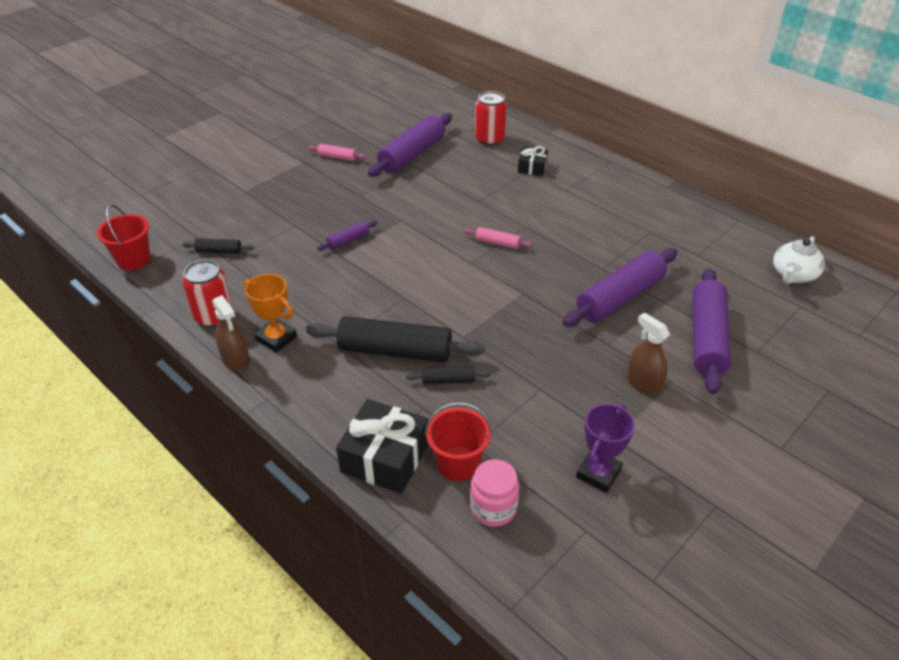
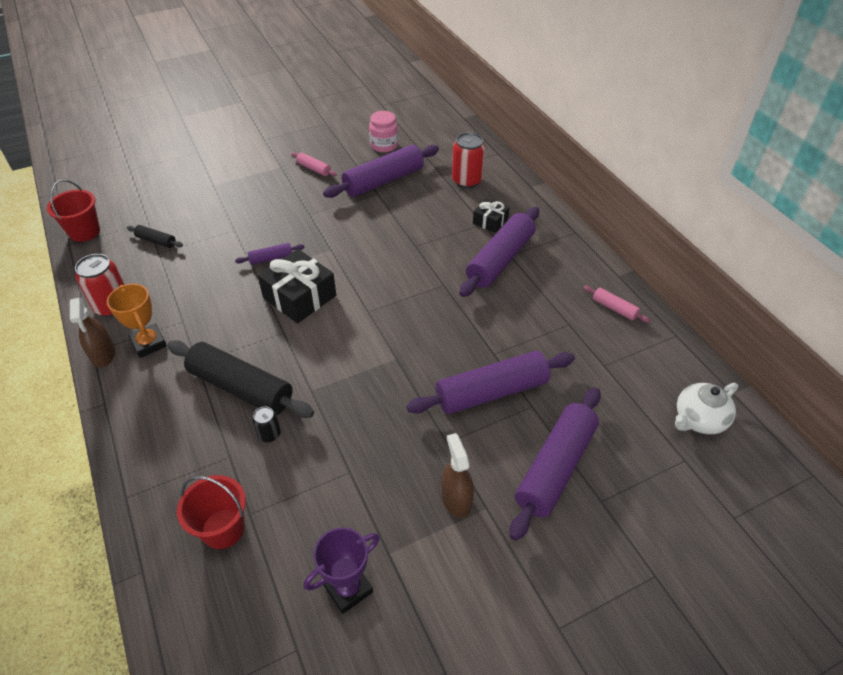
camera: 20 degrees right, 5 degrees up
(385, 458) = (163, 499): black gift -> black gift (299, 296)
(448, 380) = (269, 434): black rolling pin -> black can
(493, 508) = (225, 590): pink jar -> pink jar (384, 145)
(497, 243) = (406, 297): pink rolling pin -> pink rolling pin (614, 308)
(561, 196) = (500, 260): none -> purple rolling pin

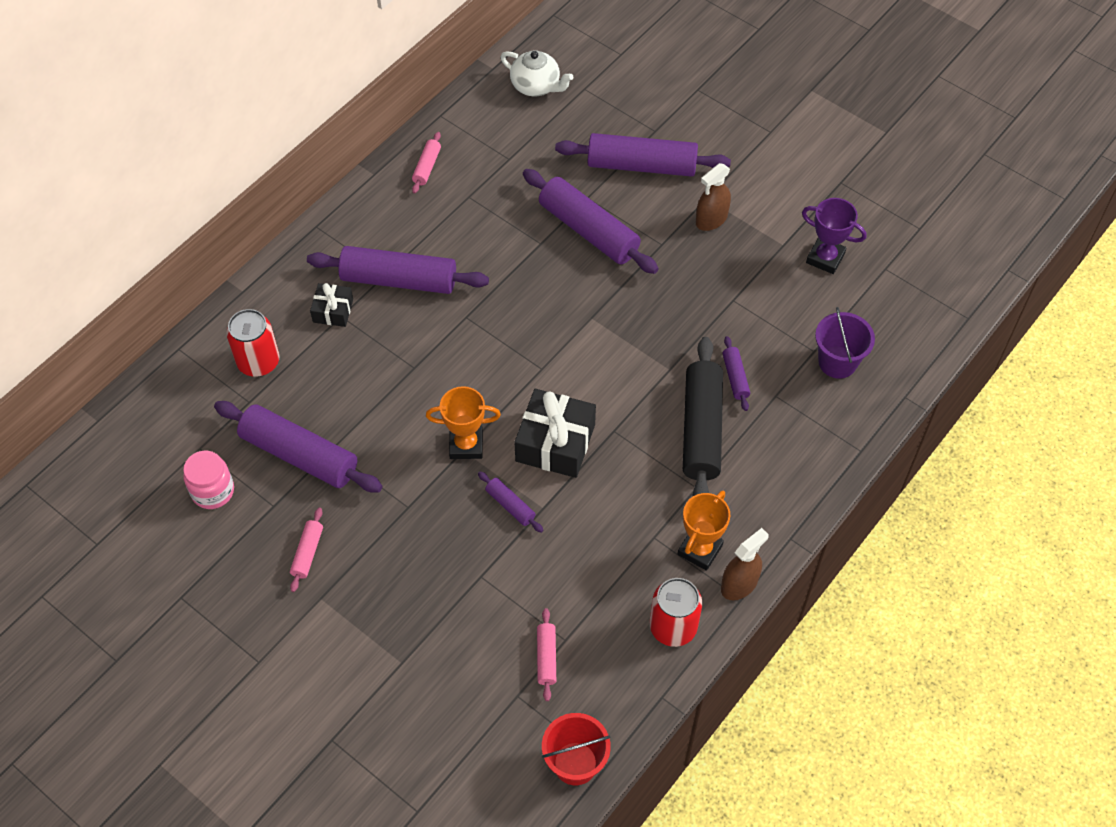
camera: 115 degrees left, 10 degrees up
(156, 241) = (546, 657): black rolling pin -> pink rolling pin
(223, 529) = (837, 362): red bucket -> purple bucket
(269, 434) = (735, 377): black can -> purple rolling pin
(334, 252) = (466, 445): none -> orange trophy

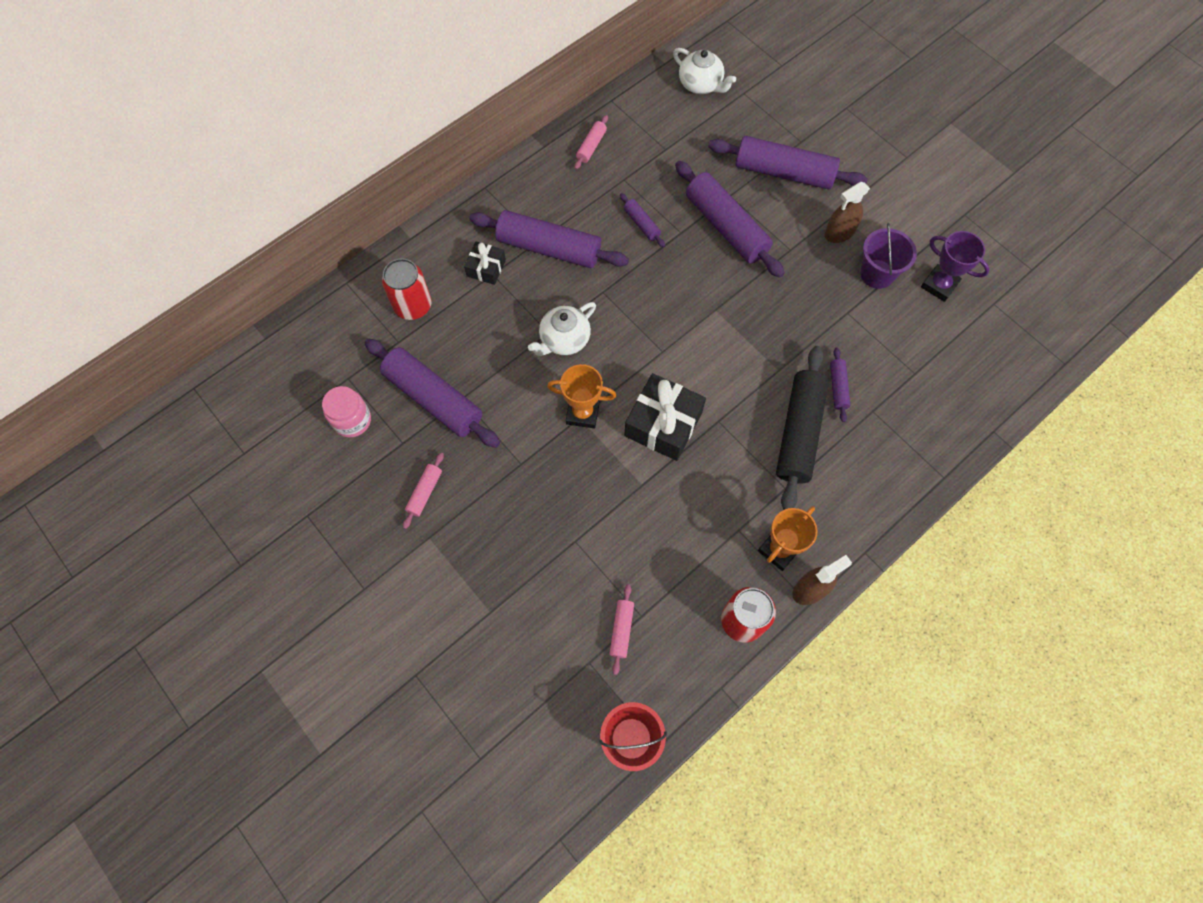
camera: 10 degrees right, 10 degrees up
(432, 373) = (564, 340): none -> white teapot
(510, 505) = (613, 477): purple rolling pin -> purple rolling pin (641, 224)
(837, 362) = (935, 387): purple bucket -> purple bucket (877, 274)

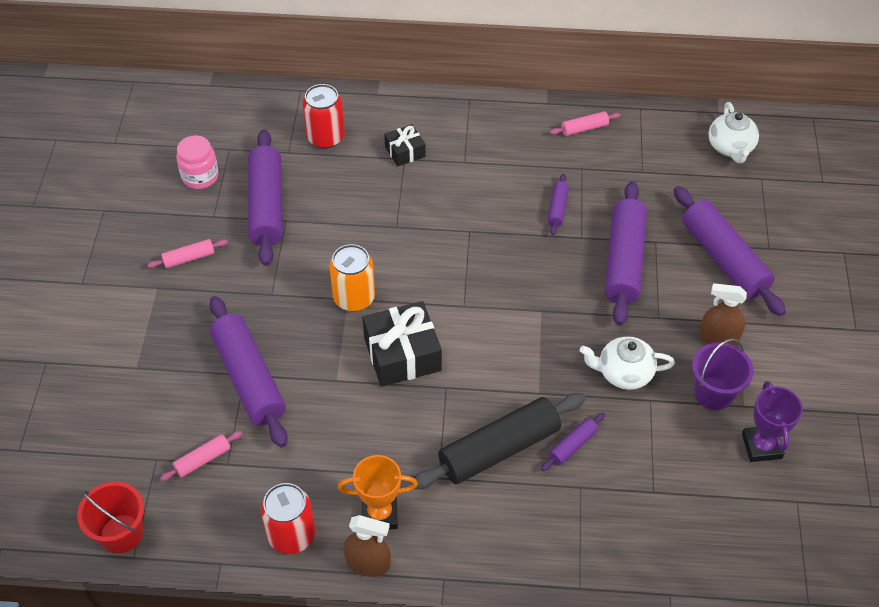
camera: 45 degrees right, 15 degrees down
(549, 248) = (466, 172): purple rolling pin -> purple rolling pin (249, 378)
(564, 340) = (401, 240): white teapot -> white teapot (623, 373)
(582, 413) = (354, 298): orange trophy -> orange can

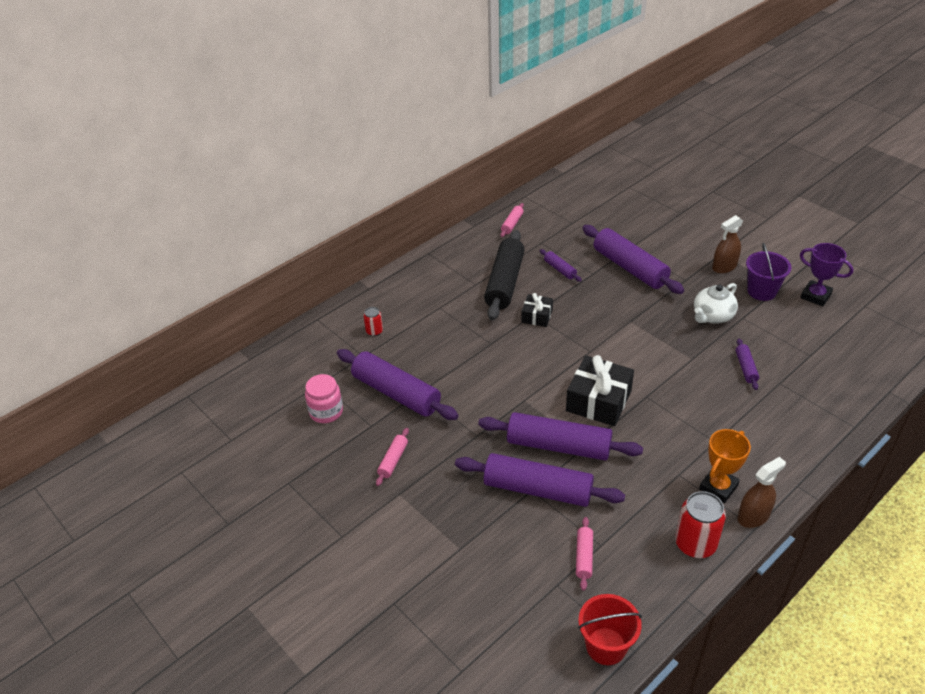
camera: 45 degrees left, 10 degrees down
(325, 137) = (374, 331): red can -> red can, size x0.53
(354, 298) = (527, 397): orange can -> none
(405, 151) = (434, 304): black gift -> black gift (537, 316)
(499, 449) = (718, 401): black rolling pin -> black rolling pin (505, 283)
(724, 259) = (671, 232): purple rolling pin -> purple rolling pin (558, 446)
(730, 147) = (594, 183): white teapot -> none

